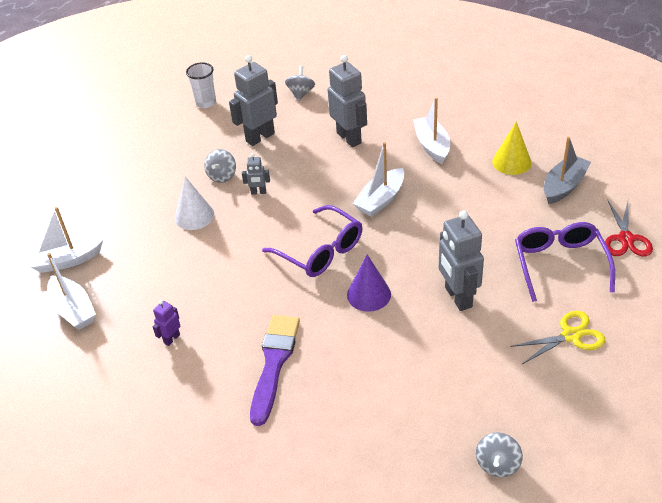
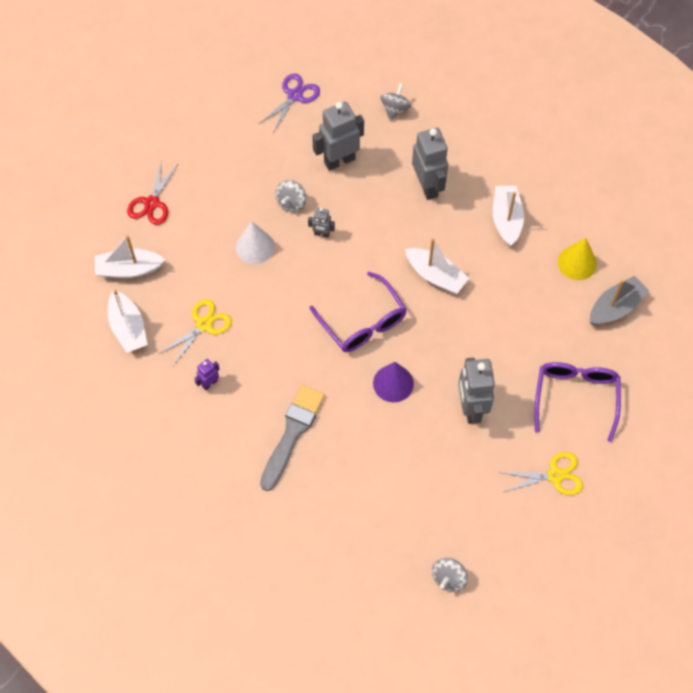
camera: 10 degrees right, 20 degrees up
(155, 289) = (204, 325): none -> yellow scissors
(206, 103) = (295, 96): white cup -> purple scissors
(274, 363) = (292, 433): purple brush -> grey brush
(380, 200) = (435, 276): white boat -> white boat turned 105 degrees counterclockwise
(625, 239) = (647, 385): red scissors -> red scissors (152, 203)

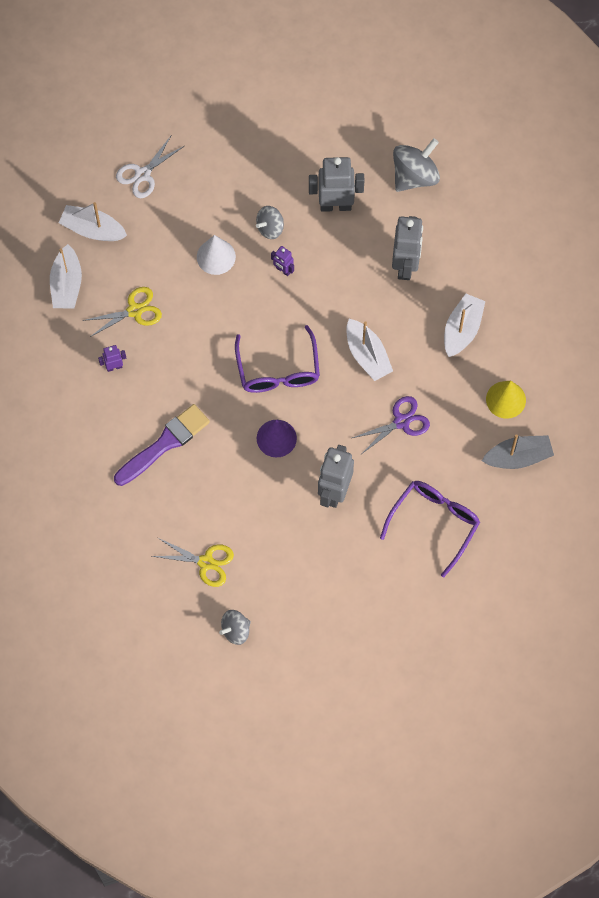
camera: 25 degrees right, 5 degrees up
(152, 203) = (142, 174): red scissors -> white scissors
(292, 433) = (164, 444): grey brush -> purple brush
(295, 96) = (326, 122): purple scissors -> purple scissors (401, 422)
(322, 234) = (283, 270): grey robot -> purple robot
(395, 109) = (414, 176): grey spinning top -> grey spinning top, size x1.66
(555, 475) = (377, 584): yellow scissors -> yellow scissors (206, 562)

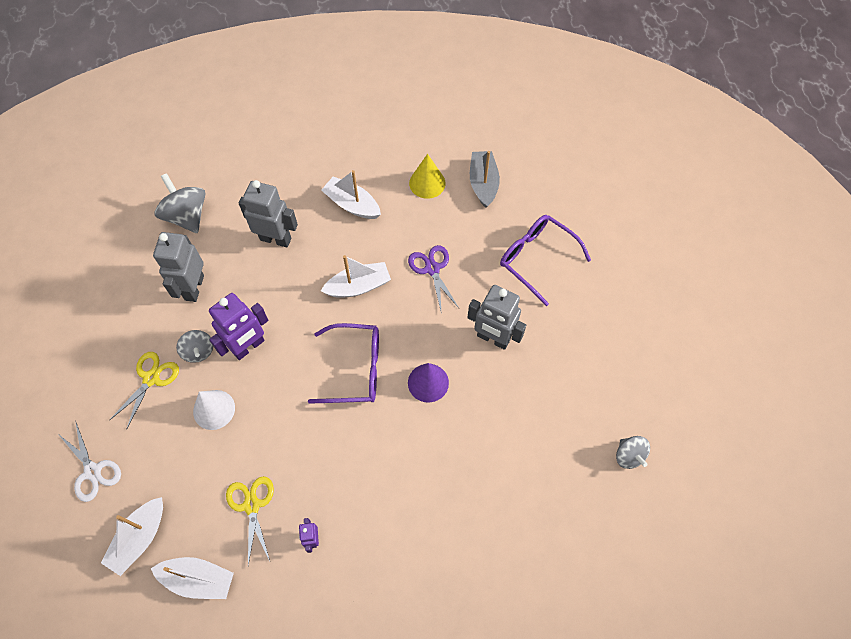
camera: 80 degrees left, 5 degrees down
(164, 444) = (413, 497): purple brush -> none
(206, 562) = (552, 474): yellow scissors -> yellow scissors (151, 378)
(283, 270) = (248, 347): purple robot -> purple robot, size x2.06

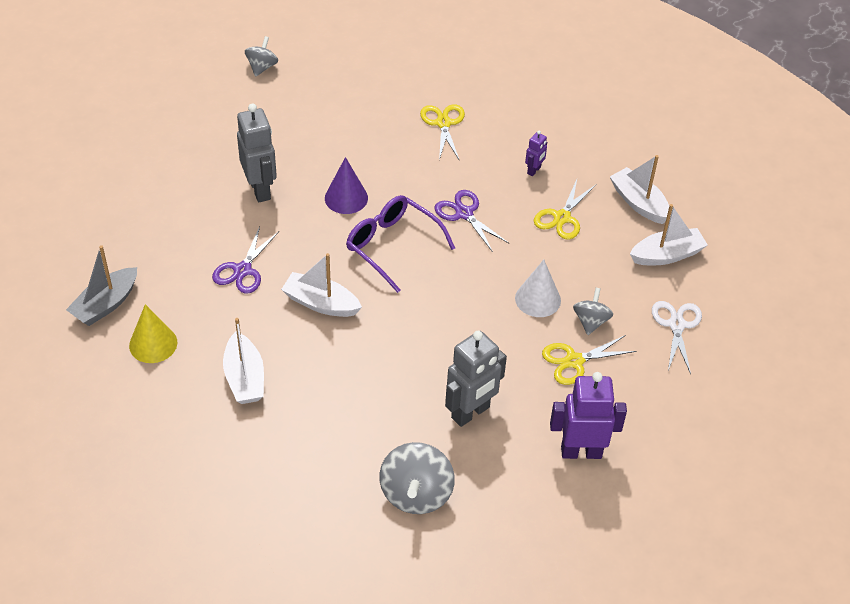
camera: 140 degrees left, 15 degrees down
(198, 351) = (513, 353): grey spinning top -> grey spinning top (591, 321)
(248, 347) = (465, 325): purple robot -> purple robot (581, 452)
(276, 239) = (350, 401): grey robot -> none
(330, 443) = (464, 213): none -> purple scissors
(429, 527) = (443, 123): none -> yellow scissors
(537, 259) = (150, 214): purple glasses -> none

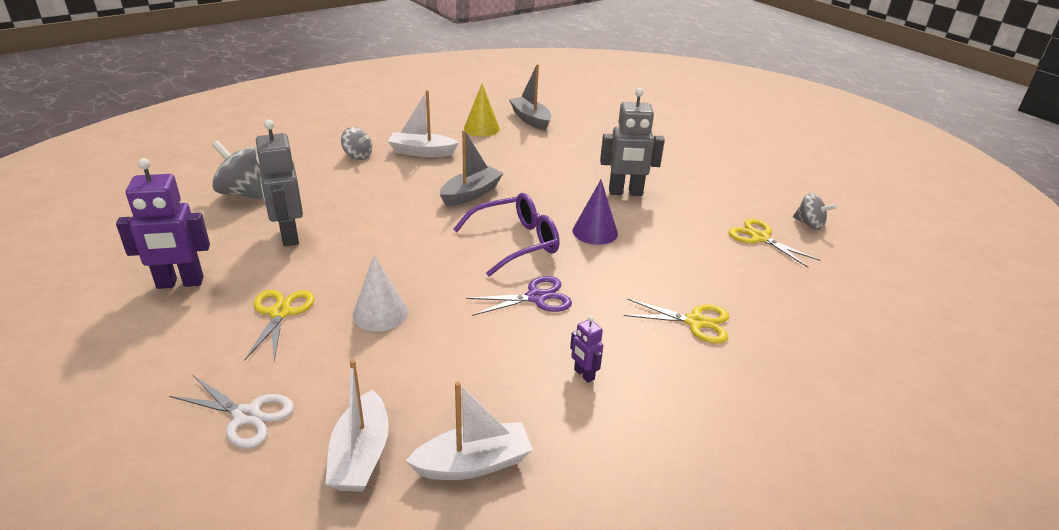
camera: 110 degrees right, 15 degrees down
(242, 270) = (531, 169): purple scissors -> none
(321, 303) = (471, 194): white boat -> grey boat
(562, 217) = (489, 373): yellow scissors -> yellow scissors (760, 238)
(581, 452) = (180, 283): purple robot -> purple robot turned 60 degrees clockwise
(591, 321) = (318, 342): grey spinning top -> grey spinning top (357, 156)

